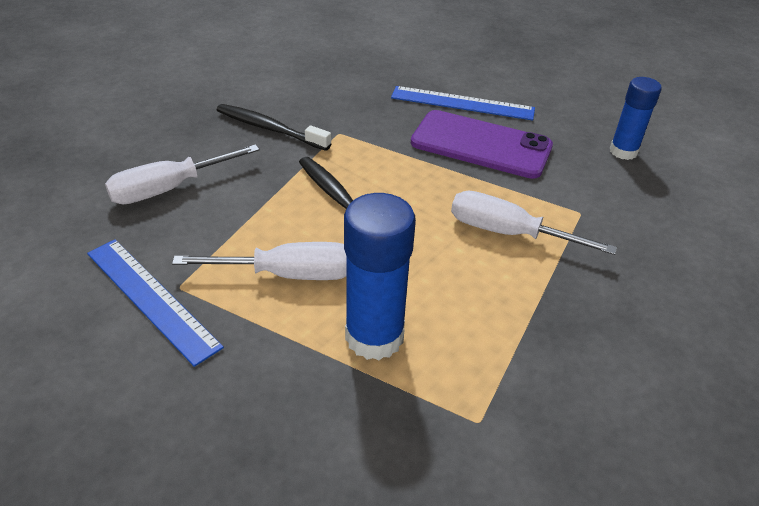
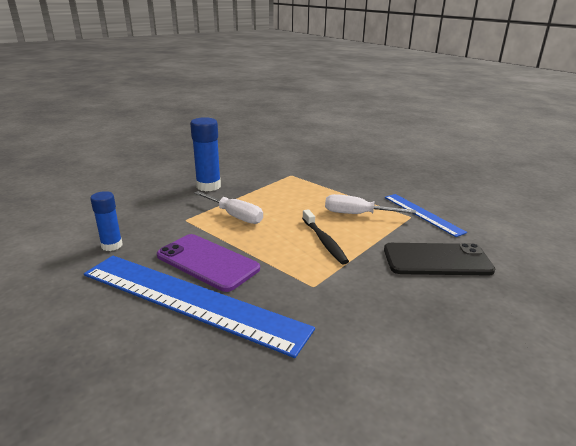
camera: 165 degrees left, 15 degrees down
(170, 188) = (437, 260): white screwdriver -> black phone
(270, 129) = (371, 296): black toothbrush -> none
(374, 336) = (320, 193): blue glue stick -> blue glue stick (208, 186)
(462, 103) = (191, 300): blue ruler -> blue ruler, size x1.90

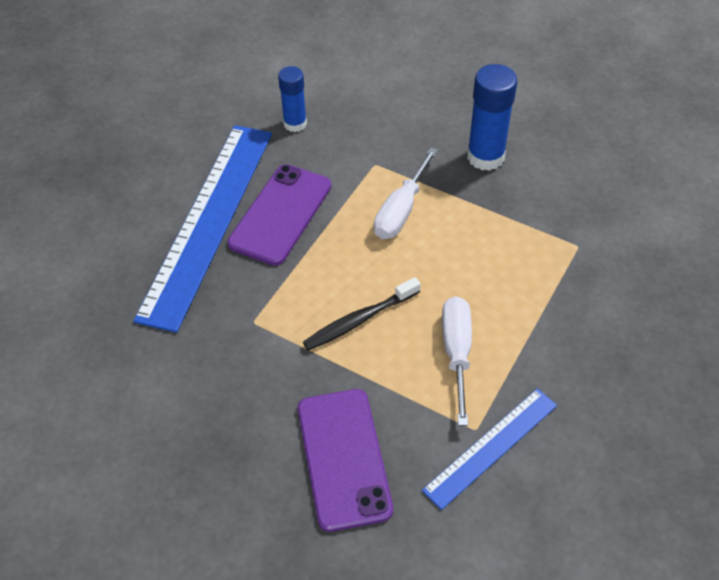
camera: 80 degrees right, 25 degrees up
(437, 260) = (343, 458): black phone -> purple phone

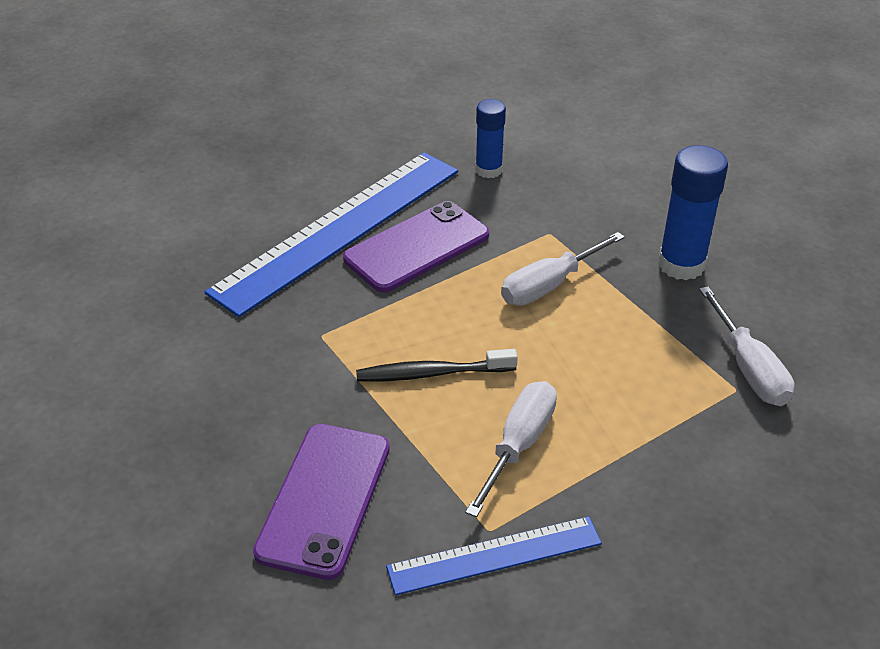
camera: 25 degrees right, 10 degrees down
(576, 225) = (748, 368): none -> white screwdriver

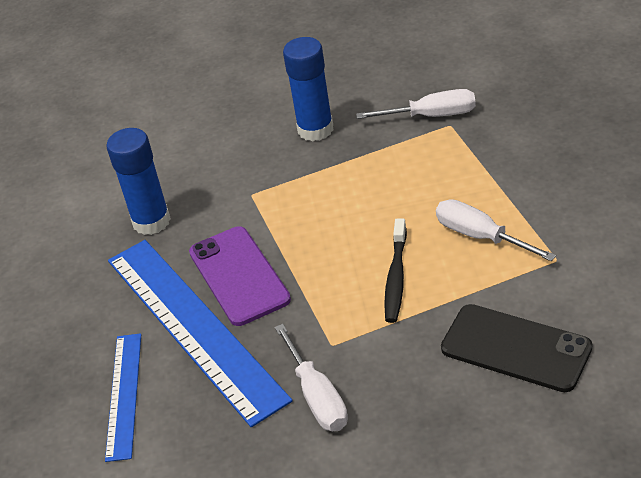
camera: 70 degrees left, 0 degrees up
(324, 499) = (515, 348): purple phone -> black phone
(488, 170) = (151, 221): blue glue stick -> blue glue stick, size x1.55
(495, 556) = (579, 259): blue ruler -> blue ruler (124, 395)
(550, 285) = (314, 201): white screwdriver -> white screwdriver (317, 396)

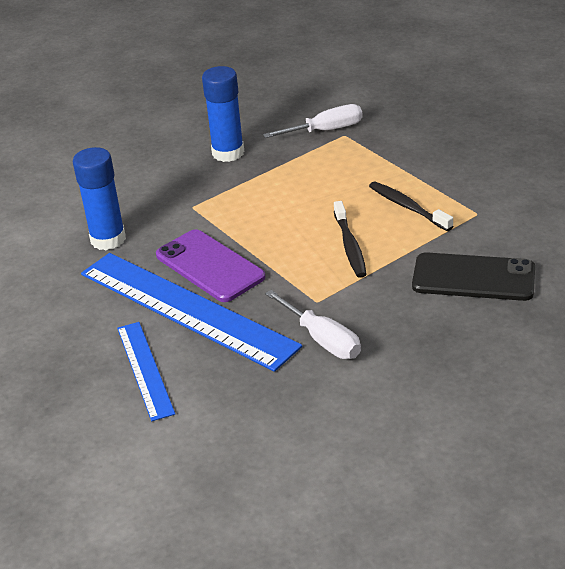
camera: 20 degrees left, 5 degrees down
(481, 237) = (408, 207): white screwdriver -> black toothbrush

